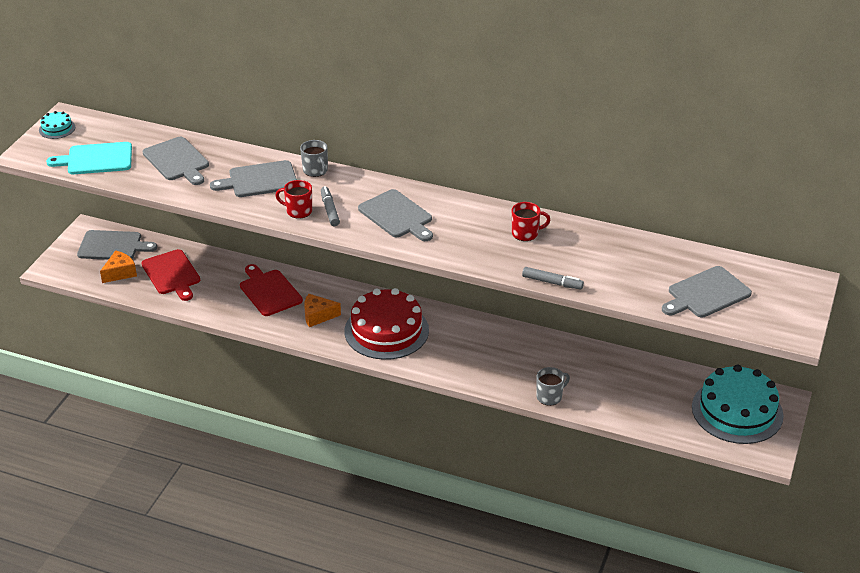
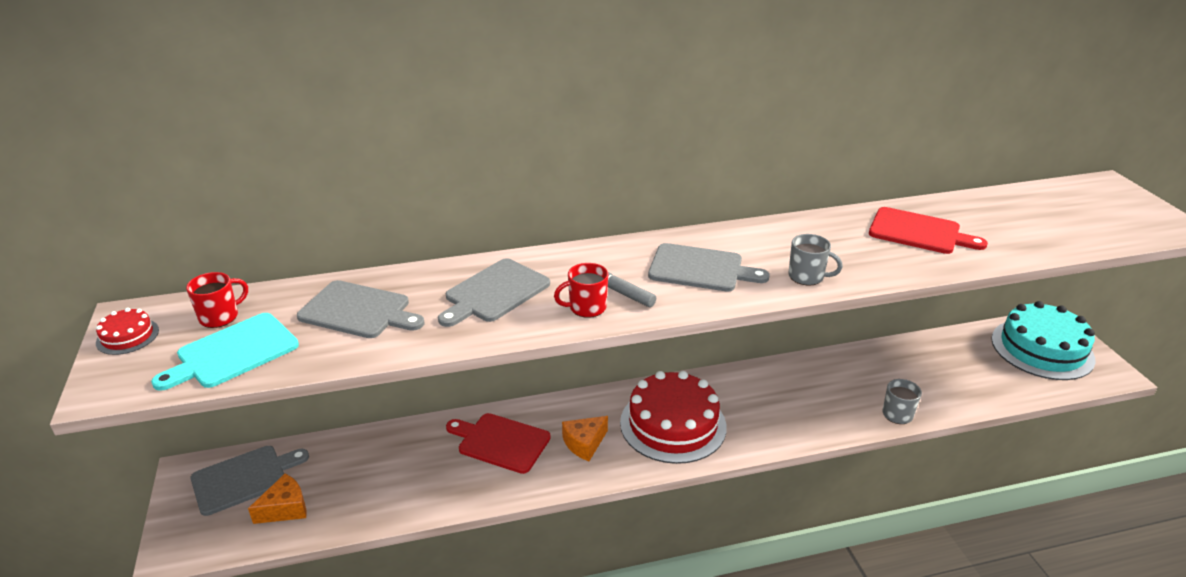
camera: 35 degrees left, 5 degrees down
(57, 128) = (127, 336): turquoise cake -> red cake
(120, 273) = (285, 508): orange cheese -> orange cheese turned 45 degrees clockwise
(172, 274) = (359, 477): red cutting board -> red cutting board (918, 232)
(315, 171) = (548, 258): grey mug -> grey mug (807, 277)
(526, 233) = (844, 235): red mug -> red mug (220, 317)
(552, 282) = (941, 270): grey marker -> none
(706, 293) = (1066, 224): grey cutting board -> none

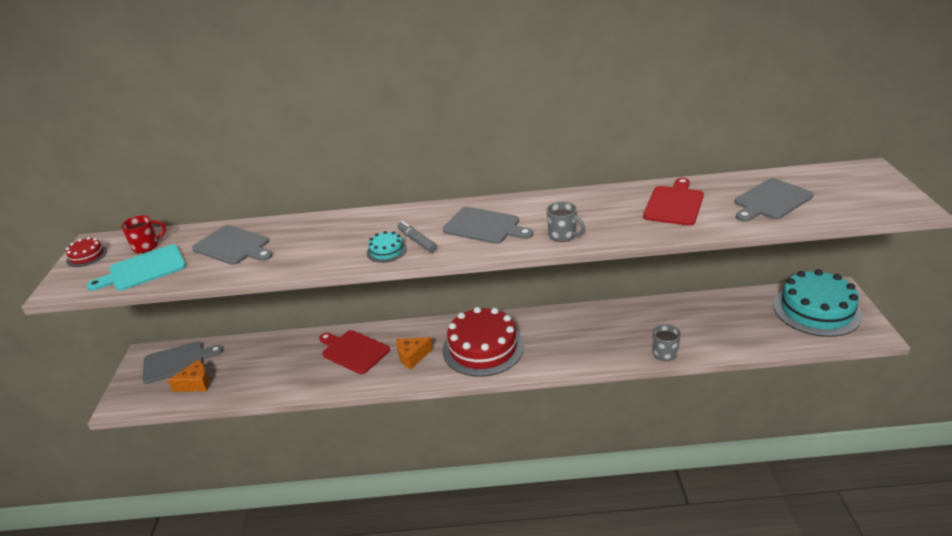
camera: 15 degrees right, 0 degrees up
(494, 292) = (329, 237): grey cutting board -> grey cutting board (771, 200)
(586, 308) = (386, 251): red mug -> turquoise cake
(918, 232) = (674, 204): red cutting board -> red cutting board turned 105 degrees counterclockwise

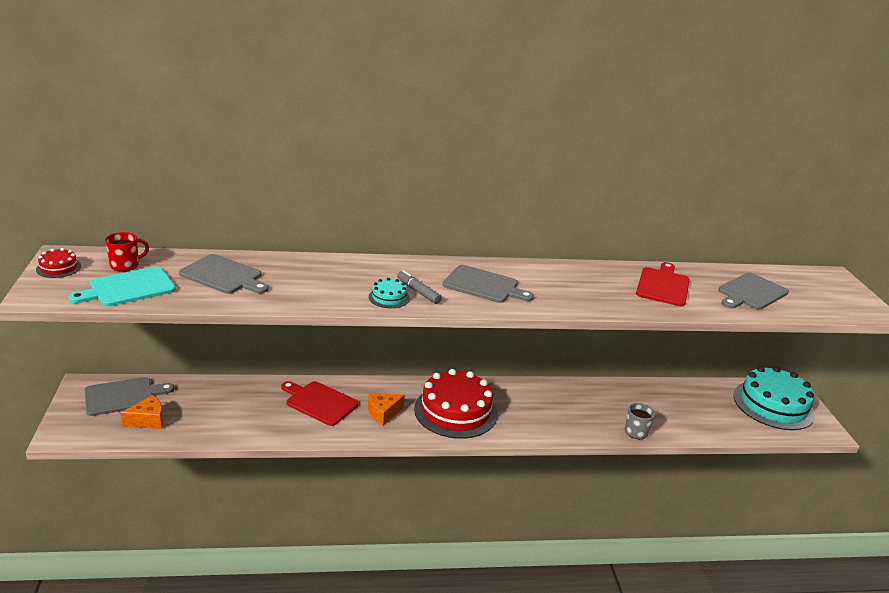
camera: 10 degrees left, 5 degrees down
(563, 235) = (562, 302): grey mug -> none

